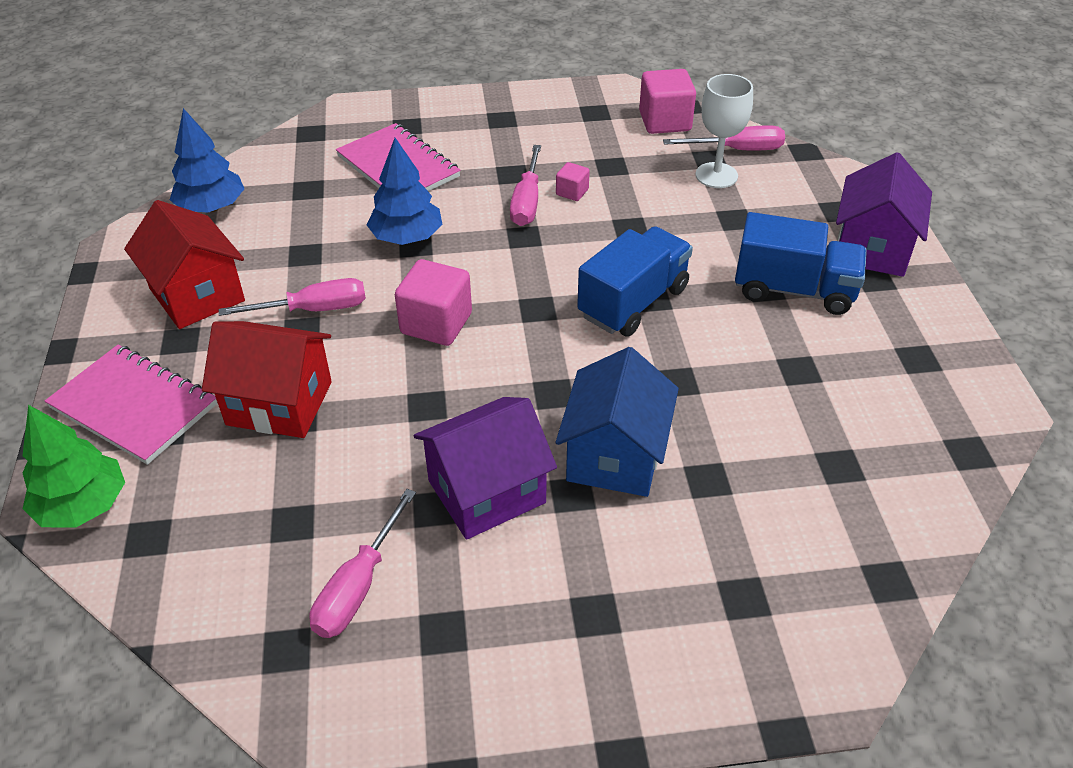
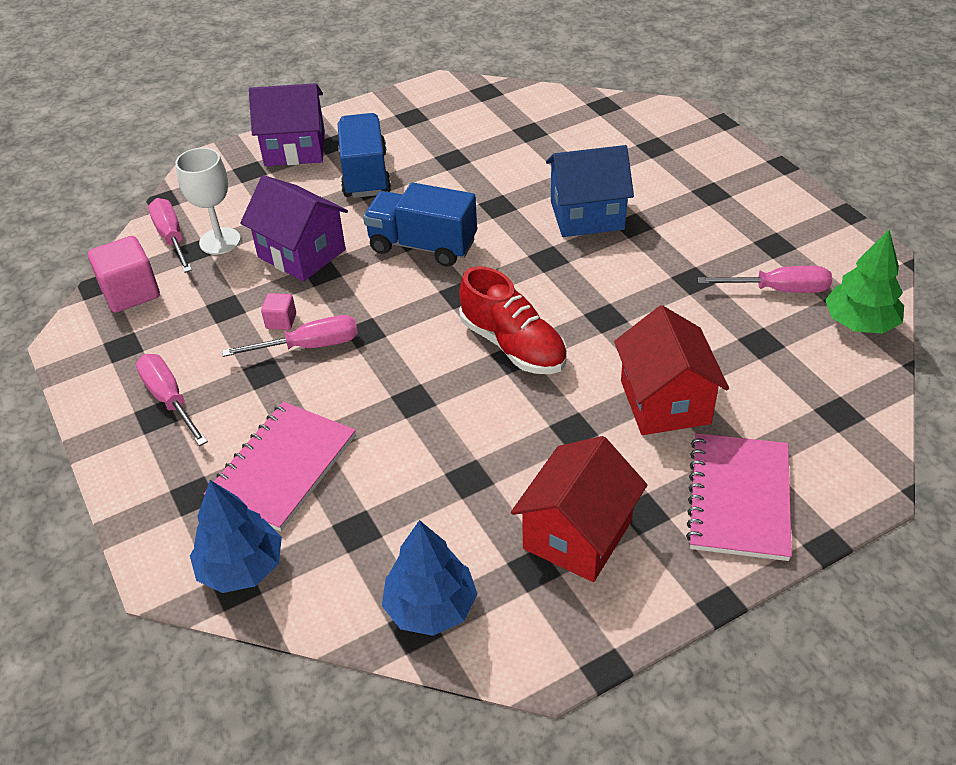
camera: 110 degrees left, 0 degrees up
(83, 506) = (850, 469): green tree -> green tree (860, 323)
(314, 309) = (543, 432): pink screwdriver -> pink screwdriver (169, 399)
(407, 237) = (405, 410): blue tree -> blue tree (241, 567)
(436, 323) = (513, 345): pink cube -> red shoe
(486, 491) = (660, 261): purple house -> purple house (301, 253)

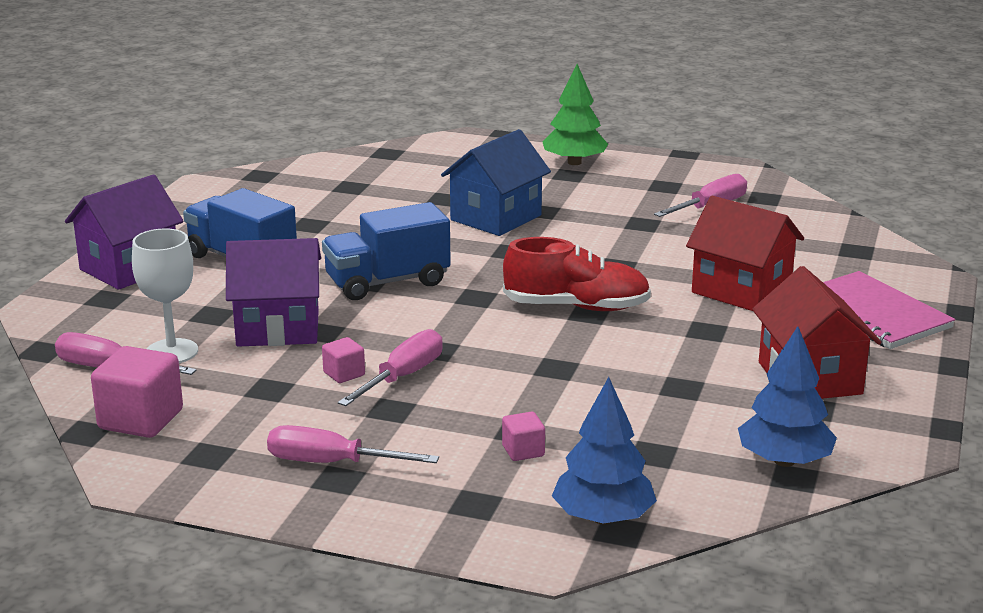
camera: 45 degrees left, 20 degrees down
(282, 467) = (523, 451): pink notebook -> pink cube
(860, 323) = (790, 204): green tree -> green tree (574, 162)

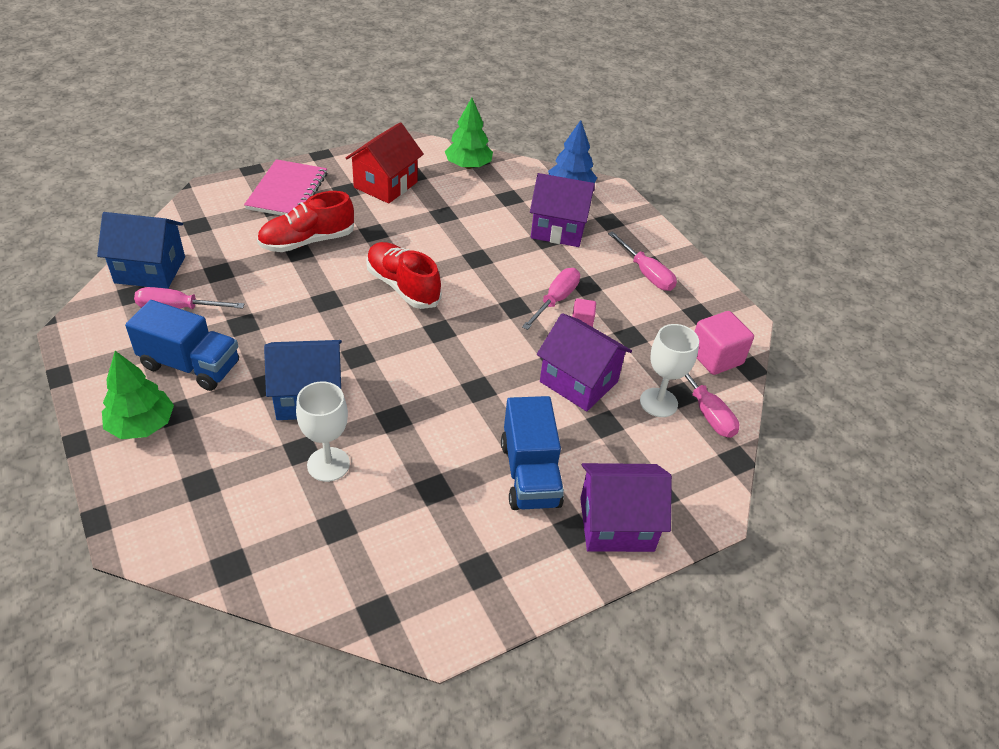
camera: 140 degrees left, 20 degrees up
(387, 282) = (469, 379): blue truck -> blue truck (191, 365)
(403, 377) = (555, 300): pink screwdriver -> pink screwdriver turned 135 degrees clockwise
(410, 201) = (328, 464): none -> white goblet
(523, 451) = (558, 229): pink cube -> purple house
(741, 290) = (307, 241): red house -> red shoe
(784, 461) = (468, 166): blue tree -> green tree
(796, 212) = (150, 270): none -> blue house

